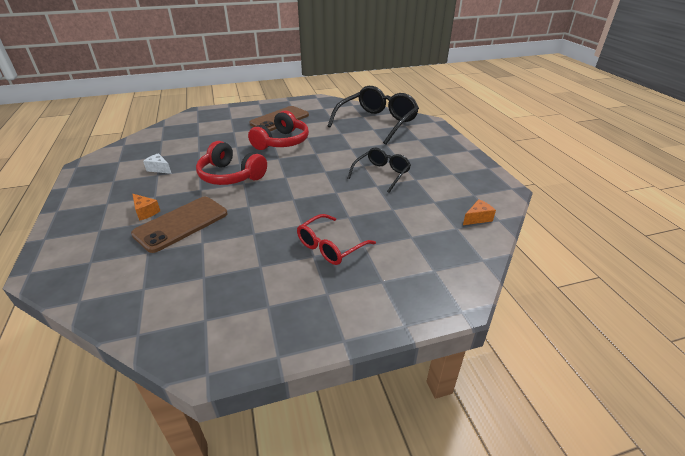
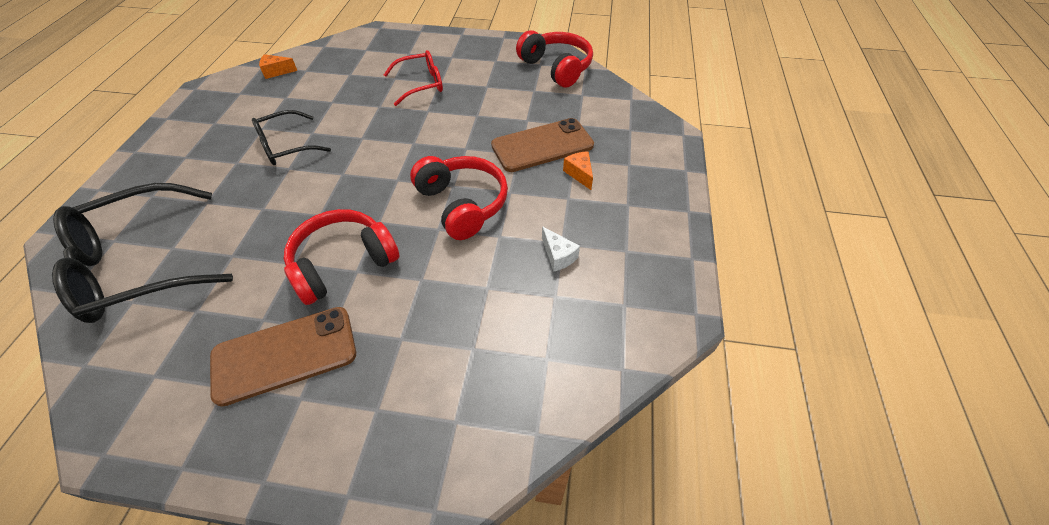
camera: 155 degrees left, 15 degrees up
(180, 319) = (556, 68): none -> red headphones

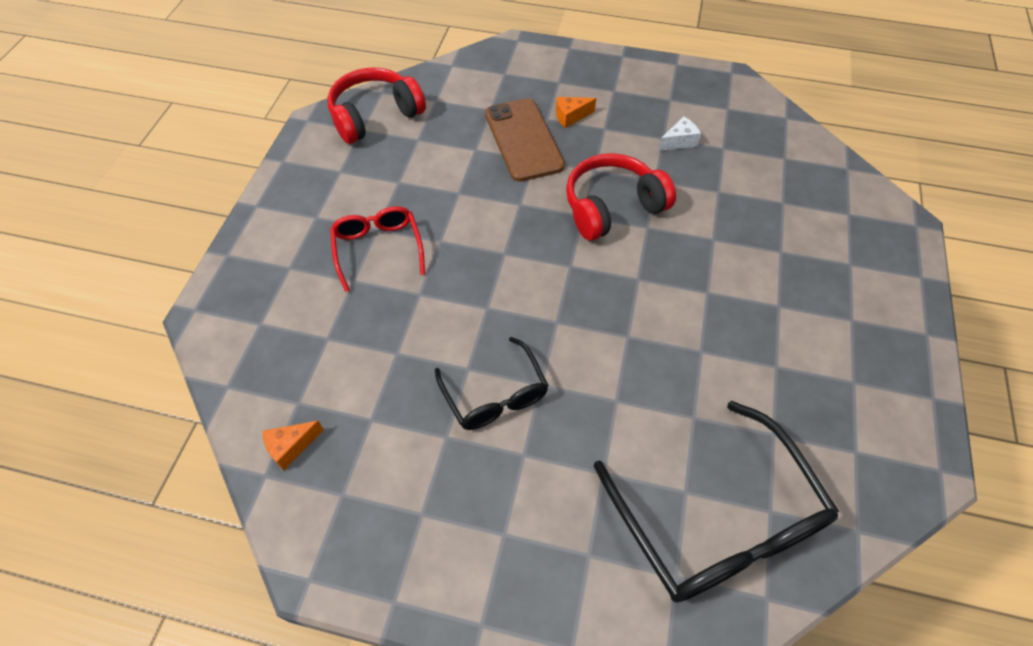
camera: 85 degrees left, 5 degrees up
(276, 72) = (291, 447): orange cheese -> orange cheese turned 60 degrees clockwise
(285, 354) = (812, 338): brown phone -> none
(343, 264) = (699, 304): red headphones -> none

